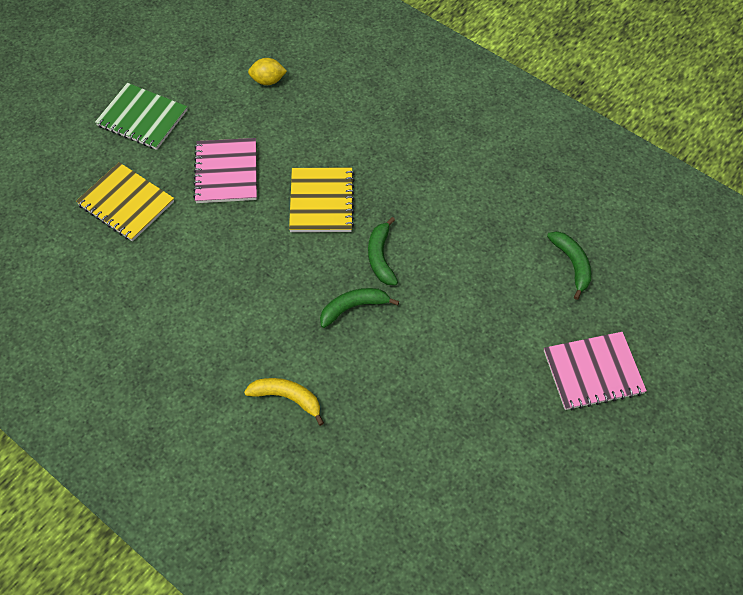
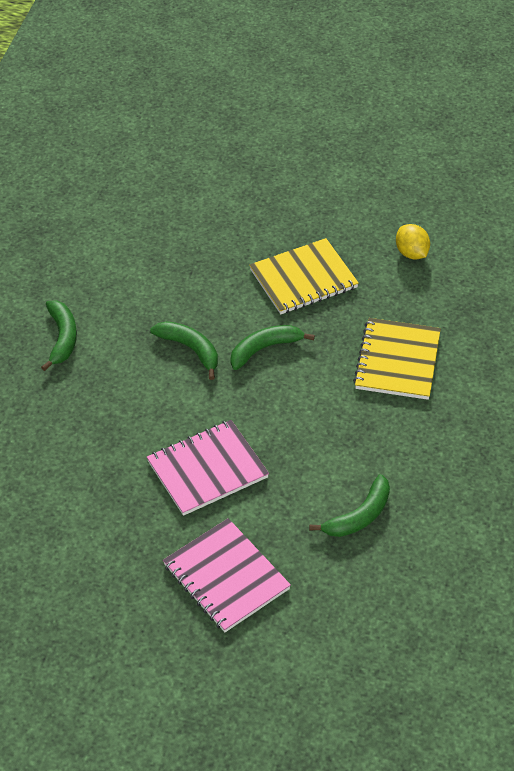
camera: 65 degrees right, 10 degrees down
(126, 203) = (209, 145): yellow notebook -> yellow notebook (397, 361)
(142, 118) = (314, 114): green notebook -> none
(226, 172) = (291, 197): pink notebook -> pink notebook (207, 469)
(268, 81) = (429, 181): yellow lemon -> yellow lemon (411, 253)
(287, 398) = (62, 338): yellow banana -> green banana

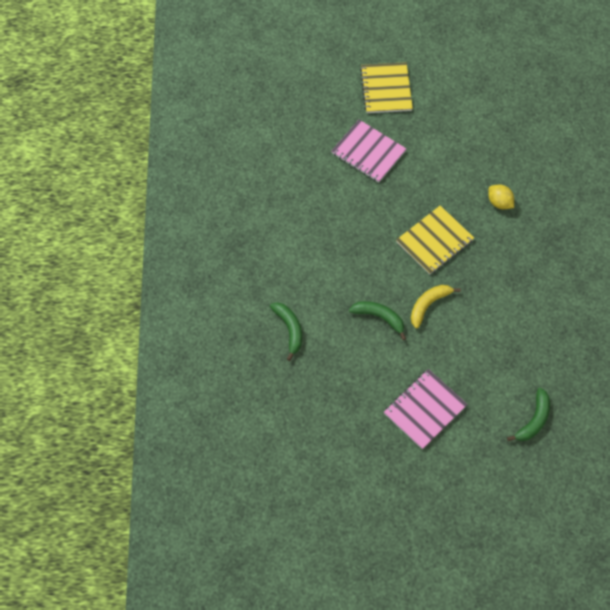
camera: 15 degrees left, 15 degrees up
(226, 577) = (465, 487): pink notebook -> pink notebook (368, 152)
(264, 349) = (428, 305): green banana -> yellow banana
(397, 361) = (518, 293): yellow notebook -> yellow notebook (386, 89)

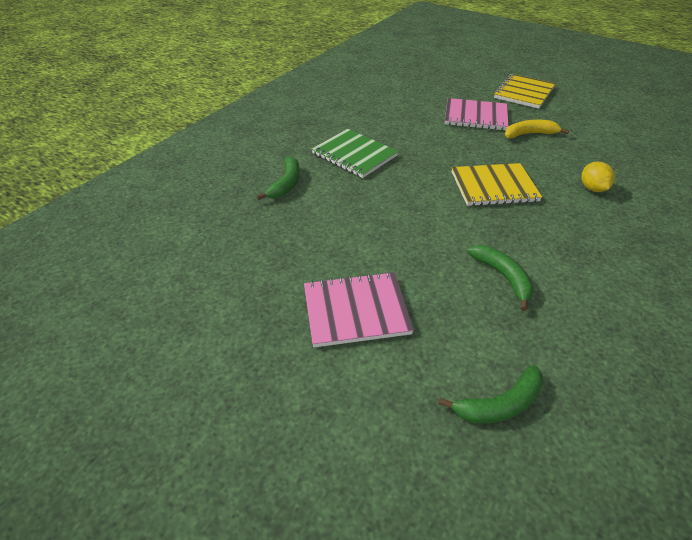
camera: 35 degrees right, 20 degrees down
(311, 264) = (354, 155): none -> green notebook
(368, 152) = (475, 116): pink notebook -> pink notebook turned 60 degrees counterclockwise
(379, 317) = (382, 213): green banana -> green banana (503, 277)
(428, 305) = (445, 227): yellow banana -> yellow banana (529, 134)

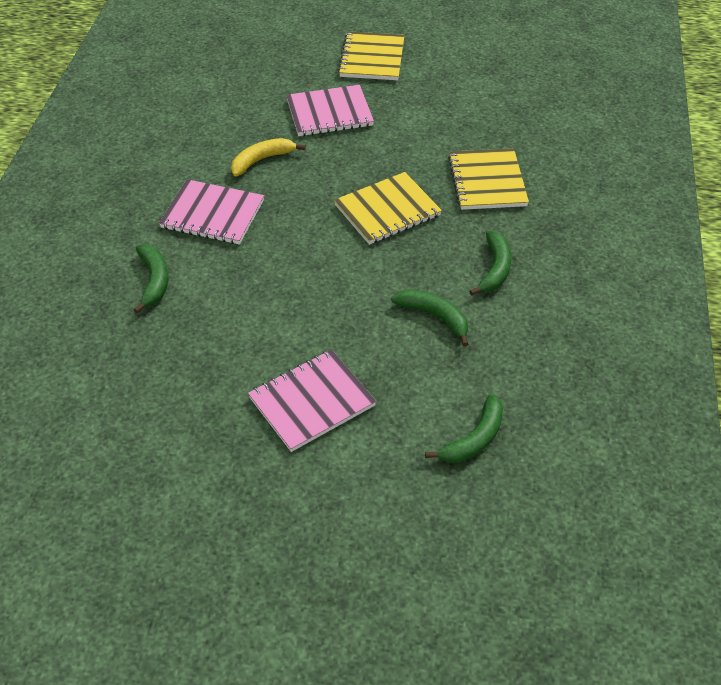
camera: 25 degrees left, 5 degrees up
(354, 155) = (213, 214): green notebook -> pink notebook
(529, 134) = (400, 123): yellow banana -> yellow banana (262, 160)
(577, 256) = (494, 269): none -> green banana
(592, 188) = (487, 181): yellow lemon -> yellow notebook

